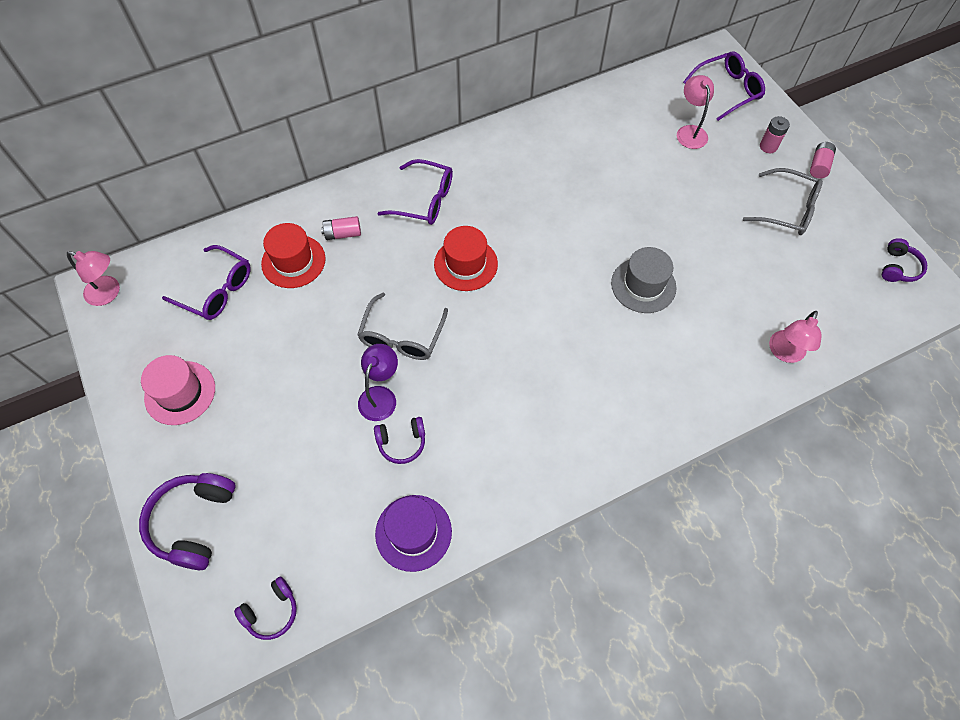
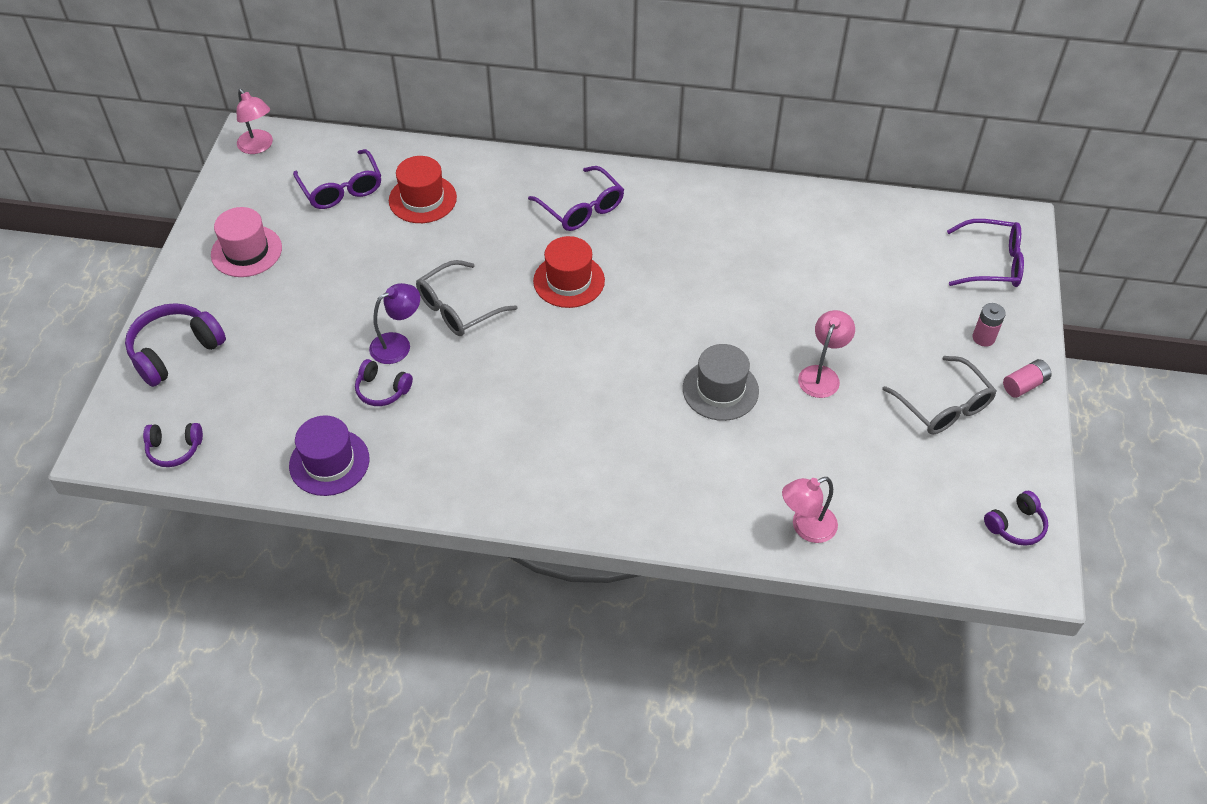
camera: 35 degrees right, 10 degrees down
(343, 234) = (484, 199): pink battery -> none
(690, 131) = (908, 281): pink lamp -> pink lamp (822, 375)

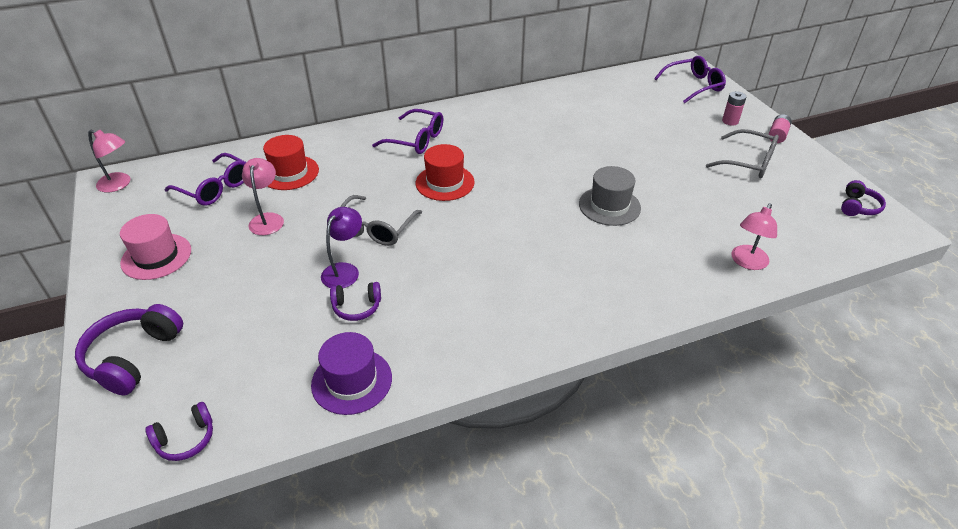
camera: 30 degrees left, 10 degrees down
(822, 375) = (662, 173): pink lamp -> pink lamp (267, 219)

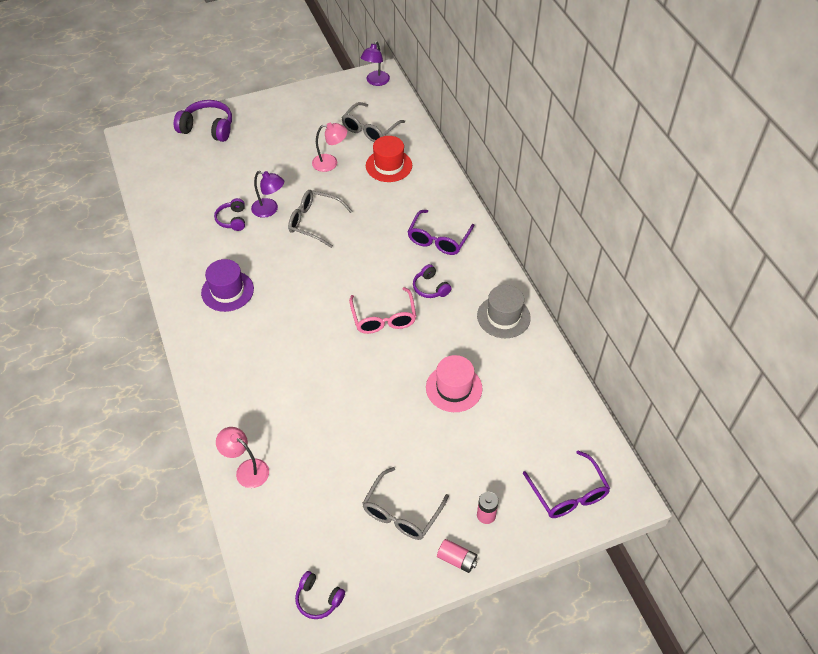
camera: 90 degrees right, 10 degrees up
(119, 184) = (375, 81): pink lamp -> purple lamp
(156, 256) = (295, 117): pink hat -> pink hat (454, 388)
(186, 439) = (145, 161): purple headphones -> purple headphones (430, 287)
(215, 188) = (370, 129): purple glasses -> grey glasses
(352, 381) = (170, 223): purple hat -> purple hat (227, 291)
(445, 183) = (372, 261): red hat -> none
(527, 174) = (383, 318): none -> pink glasses
(609, 206) = (333, 376): grey hat -> grey hat (503, 317)

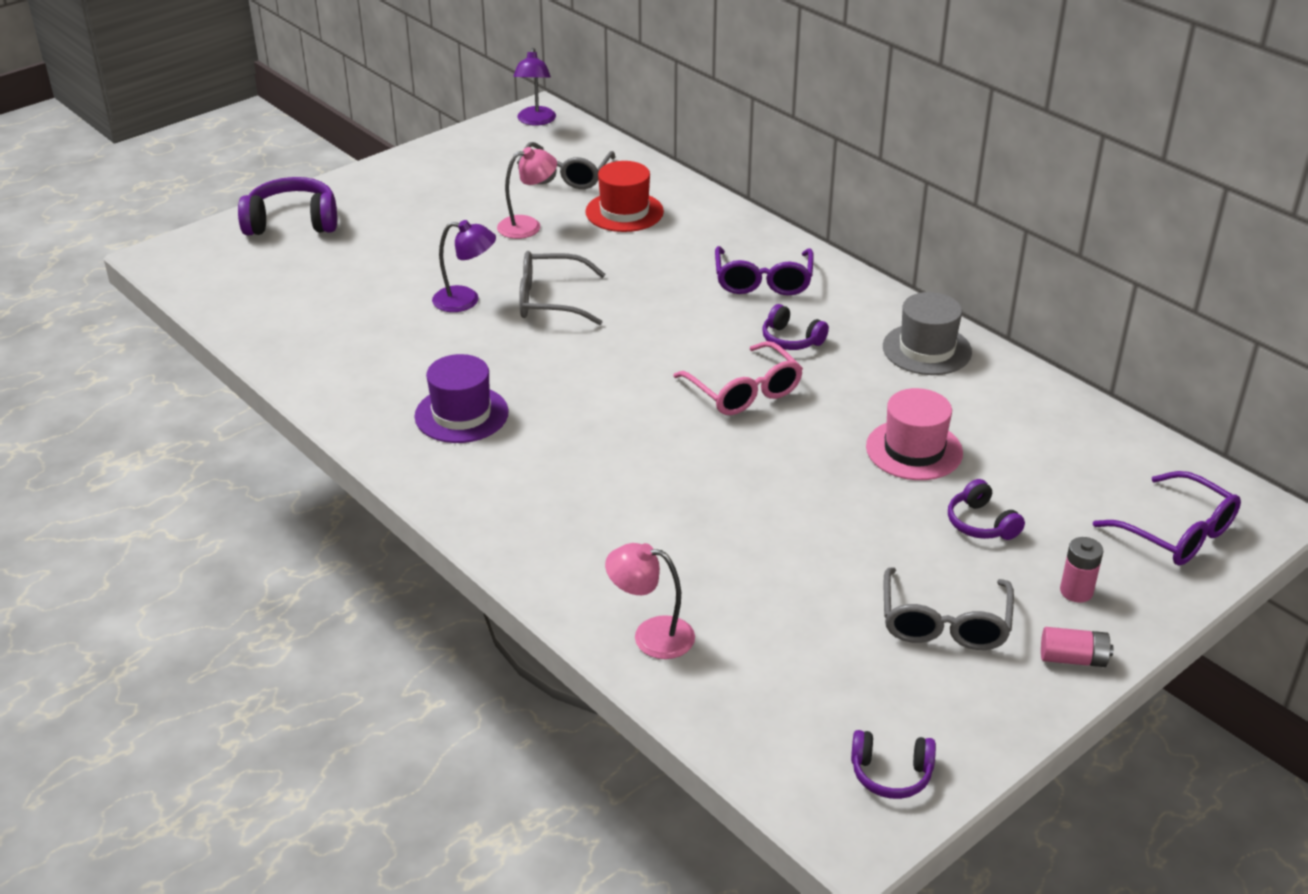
camera: 20 degrees left, 15 degrees down
(232, 219) = (410, 324): purple headphones -> purple headphones (981, 523)

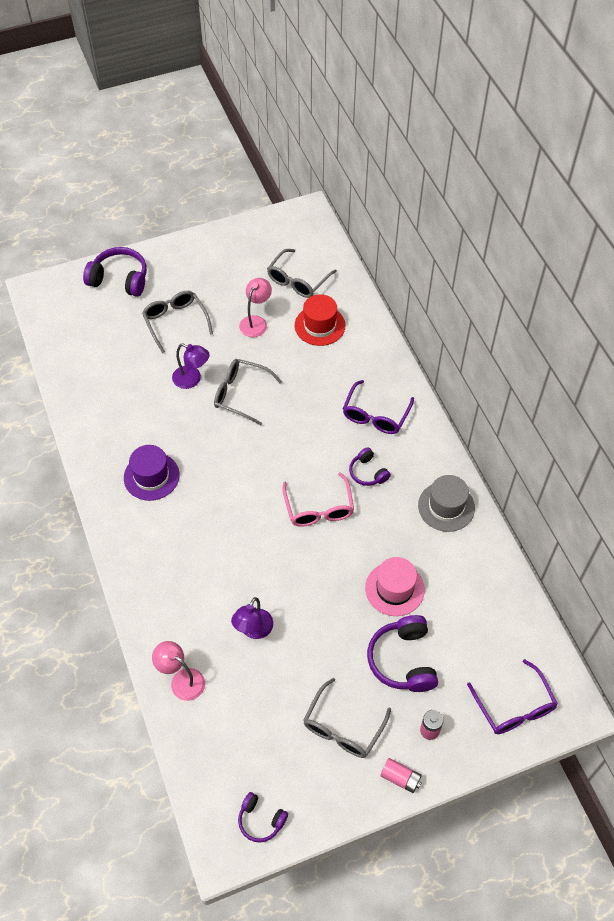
camera: 20 degrees right, 20 degrees up
(405, 248) = (175, 322): none -> grey glasses
(528, 226) = (256, 322): pink lamp -> pink lamp turned 60 degrees counterclockwise
(535, 121) = (302, 220): purple lamp -> purple lamp (253, 630)
(981, 523) = (403, 660): purple headphones -> purple headphones, size x1.72

